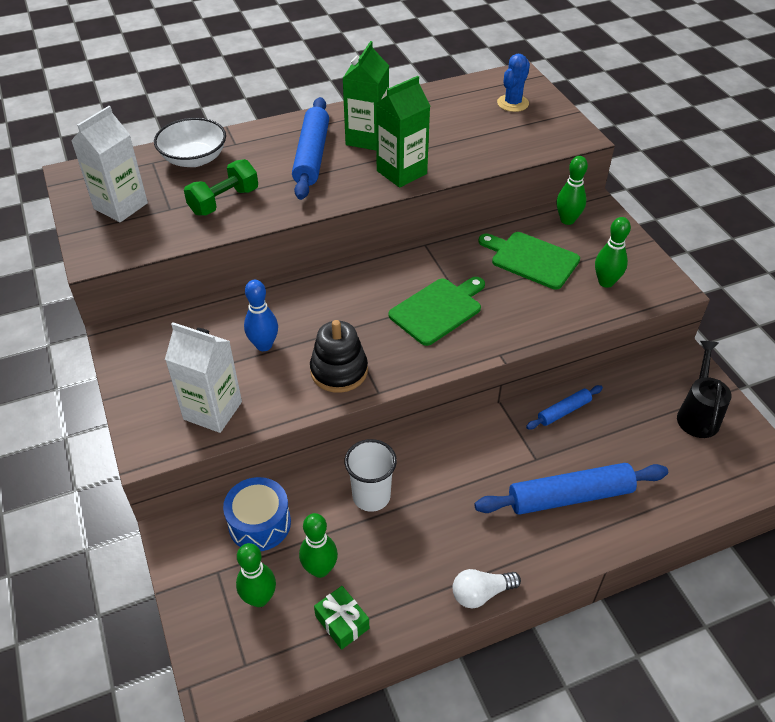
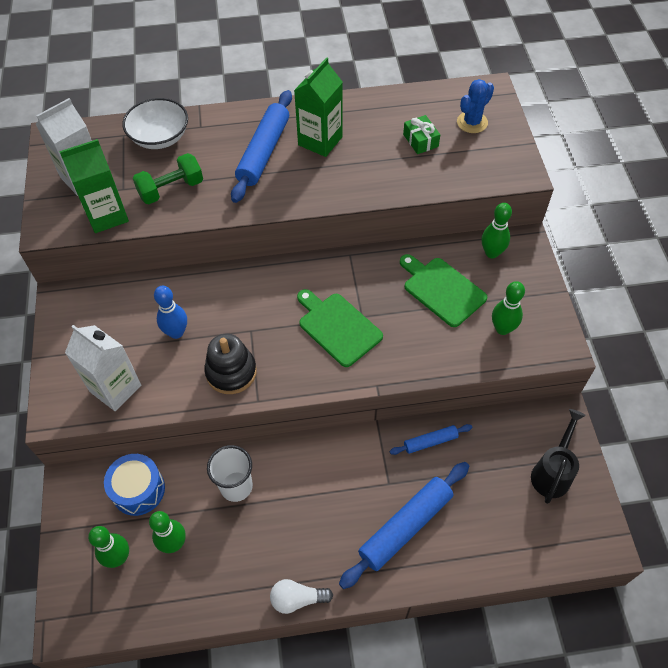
camera: 15 degrees right, 10 degrees up
(342, 622) = (176, 595): green gift -> green gift (420, 140)
(401, 172) = (338, 185): green carton -> green carton (107, 215)
(438, 310) = (338, 327): green cutting board -> green cutting board turned 105 degrees counterclockwise
(569, 496) = (405, 526): blue rolling pin -> blue rolling pin turned 45 degrees counterclockwise

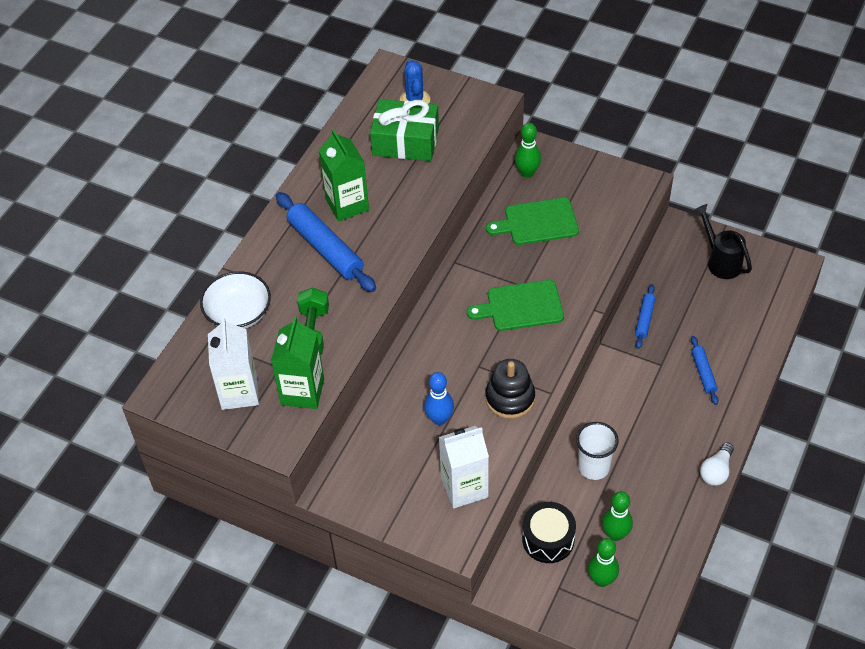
camera: 55 degrees left, 5 degrees down
(138, 490) = (548, 539): blue drum -> black drum
(405, 526) = (703, 373): blue rolling pin -> blue rolling pin, size x0.52
(420, 140) = (405, 141): green gift -> green gift, size x1.97
(502, 328) = (601, 206): green bowling pin -> none

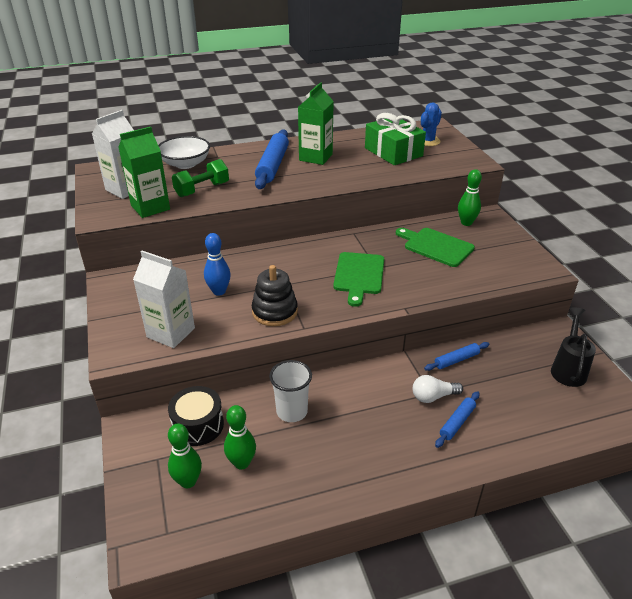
camera: 45 degrees right, 15 degrees down
(521, 306) = (359, 275): green cutting board -> green cutting board turned 120 degrees counterclockwise
(716, 471) = (375, 492): white light bulb -> white light bulb (433, 396)

